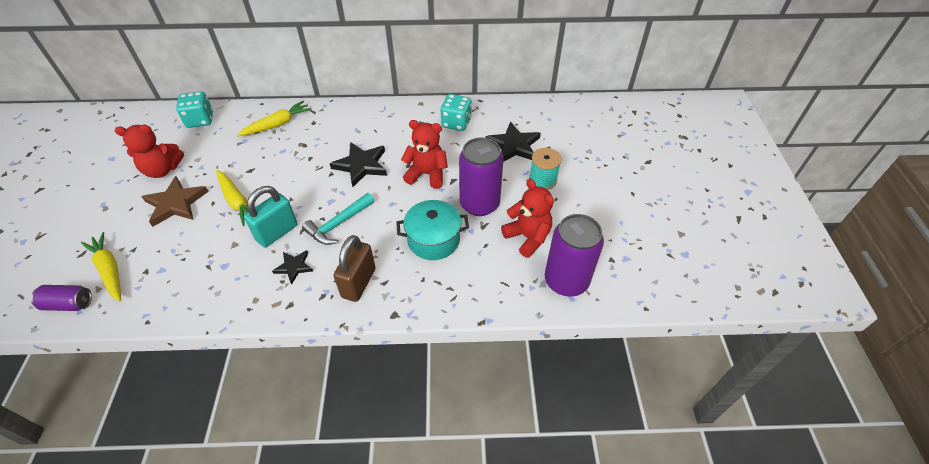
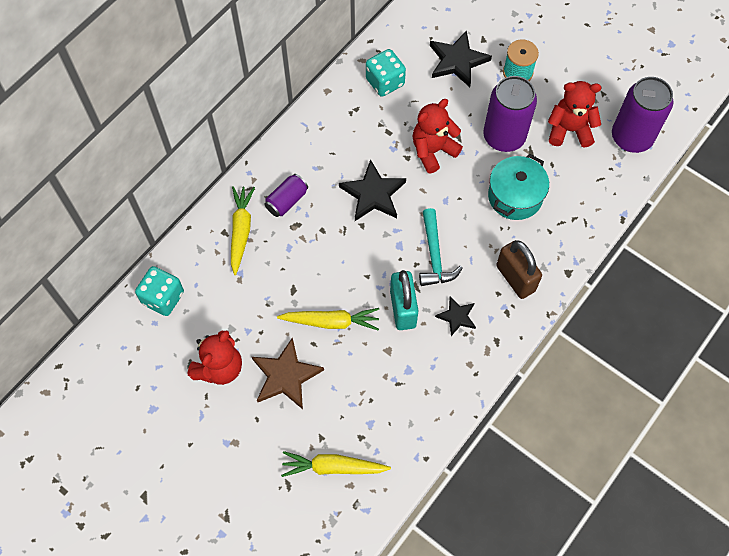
camera: 50 degrees left, 15 degrees up
(69, 304) = (350, 515): purple can -> purple can (287, 201)

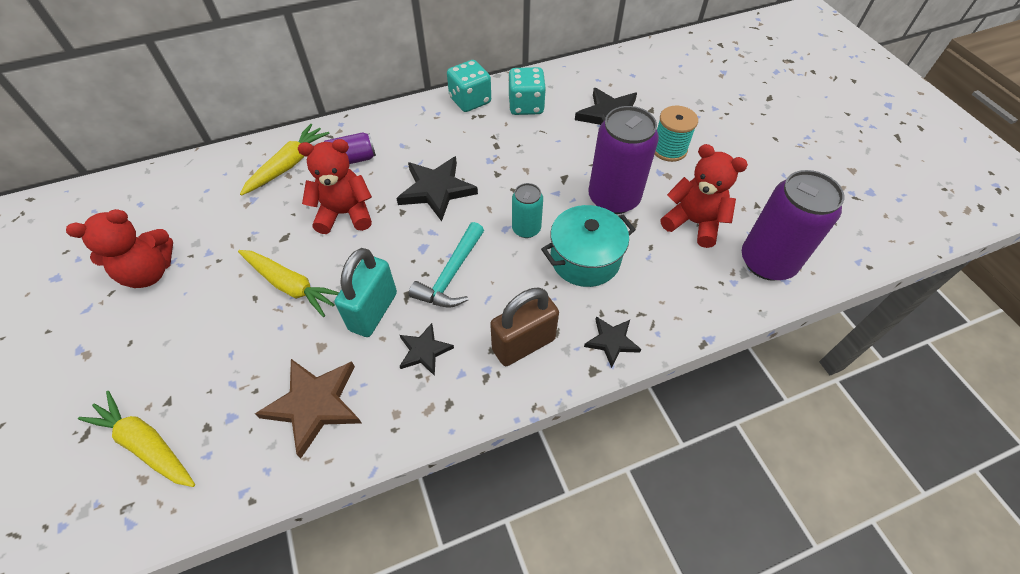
camera: 30 degrees right, 10 degrees down
(163, 298) = (168, 187): turquoise dice -> turquoise dice (470, 100)
(286, 376) = (198, 315): brown star -> brown star (314, 404)
(433, 151) = (527, 179): red teddy bear -> red teddy bear (345, 214)
(460, 193) = (526, 229): none -> turquoise can
(515, 278) = (523, 344): brown padlock -> brown padlock turned 60 degrees clockwise
(567, 247) = (612, 341): none -> black star

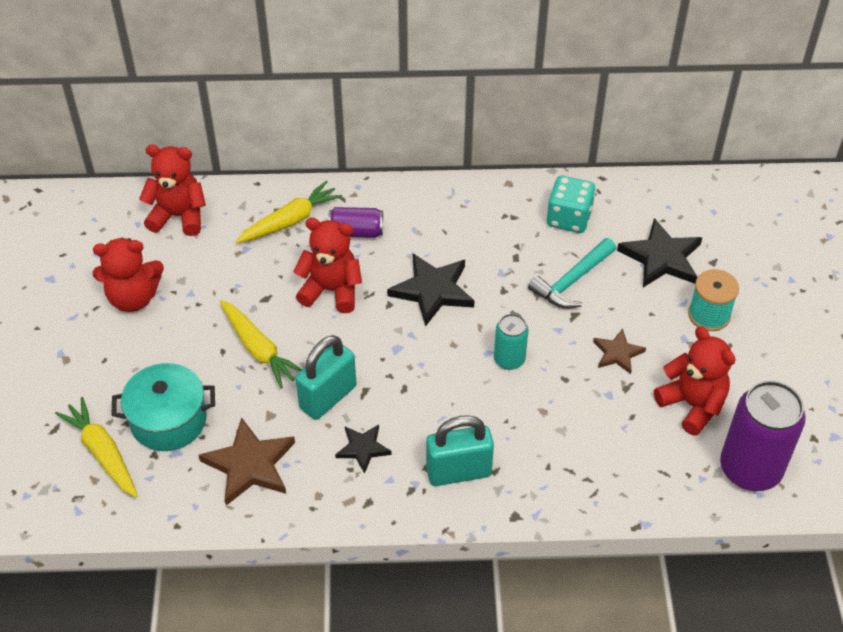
camera: 20 degrees right, 5 degrees down
(180, 187) = (178, 216): none -> red teddy bear
(451, 275) = (414, 384): turquoise hammer -> turquoise hammer (571, 281)
(470, 100) = (508, 195): turquoise dice -> none
(523, 344) = (458, 471): brown padlock -> turquoise padlock
(585, 259) = (556, 408): turquoise pot -> turquoise pot (168, 420)
(612, 341) = (545, 495): black star -> none
(613, 198) = (617, 353): purple can -> brown star

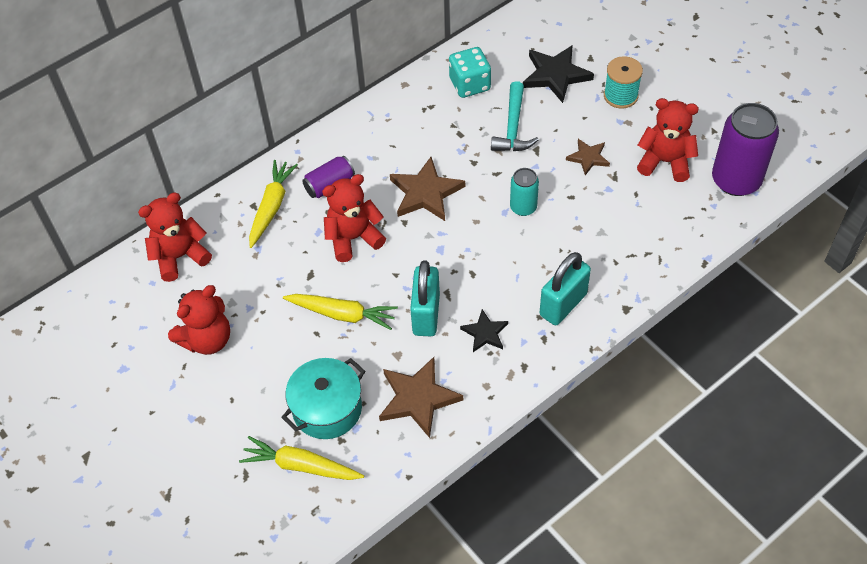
camera: 35 degrees left, 5 degrees up
(432, 291) = (426, 193): black star -> brown star

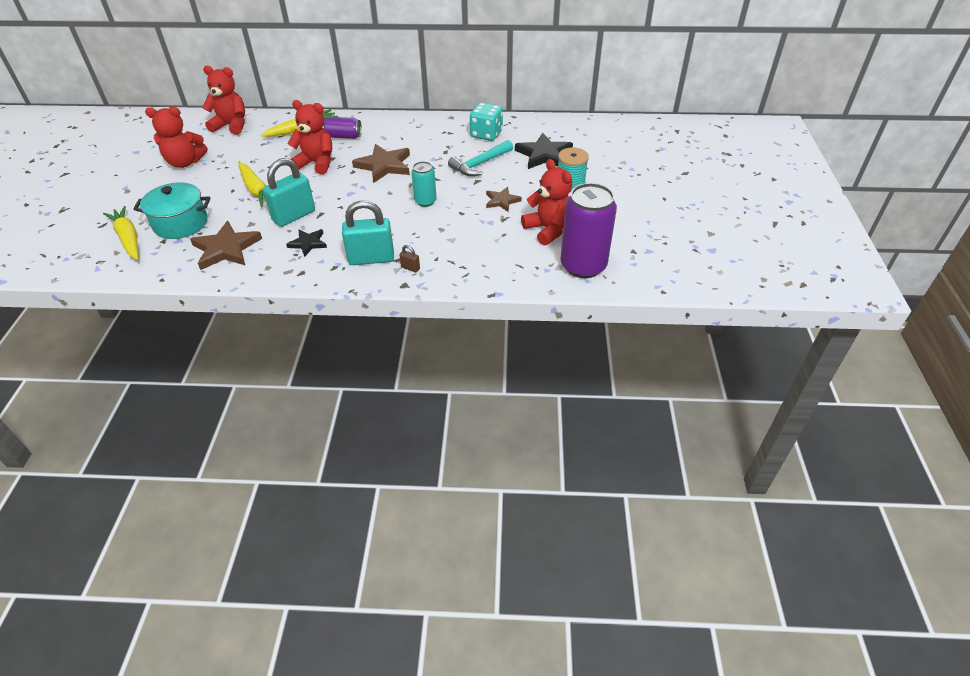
camera: 40 degrees right, 10 degrees down
(608, 288) = (410, 268): none -> brown padlock

